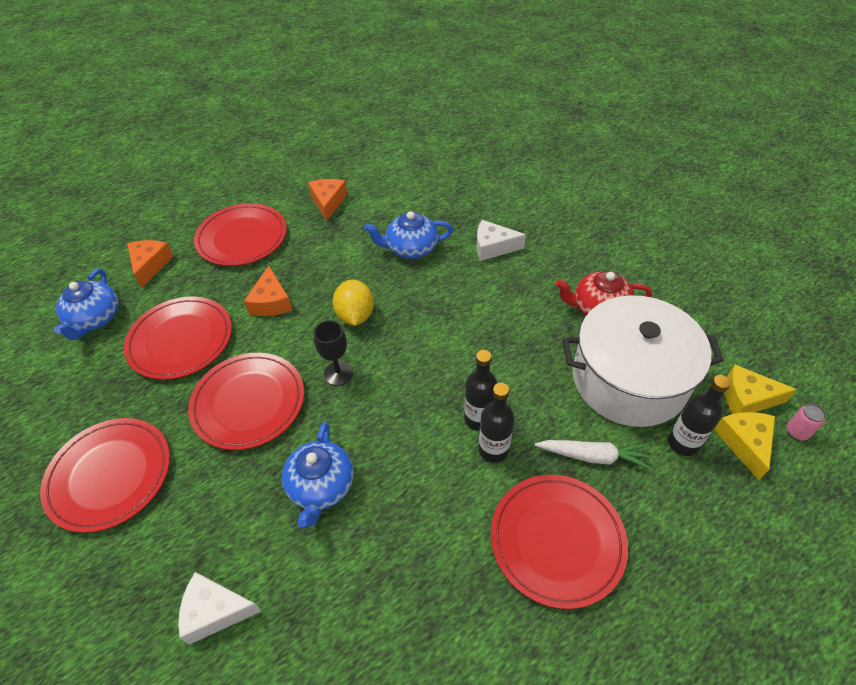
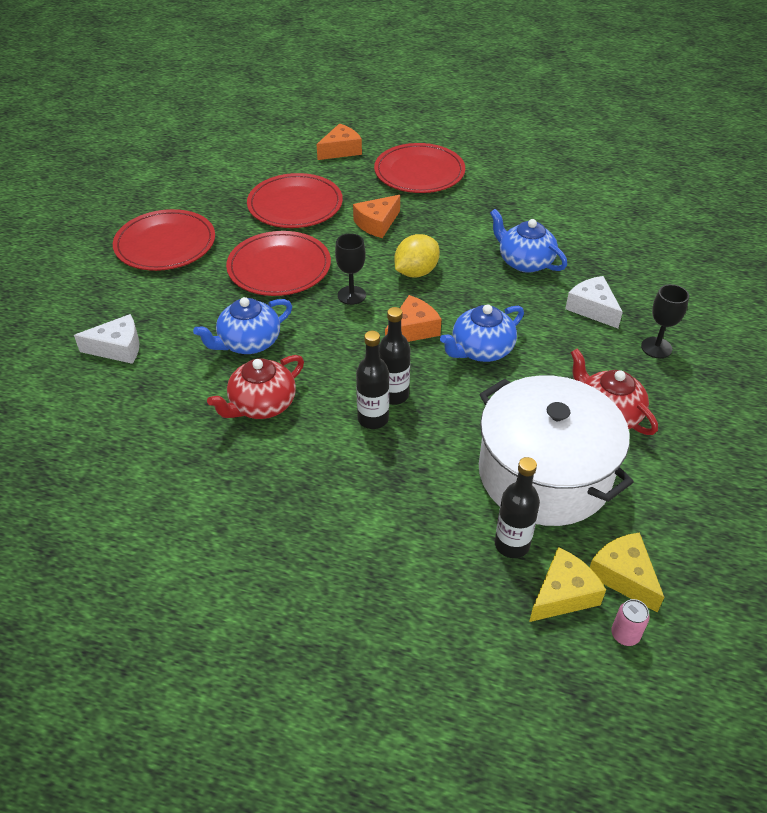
camera: 50 degrees right, 5 degrees down
(95, 319) = (270, 159): blue teapot -> blue teapot (481, 350)
(215, 611) = (118, 348): white cheese -> white cheese turned 120 degrees clockwise
(328, 202) = (514, 190): orange cheese -> orange cheese (413, 330)
(409, 524) = (262, 405): none -> red teapot
(557, 540) = (327, 499): red plate -> none
(558, 243) = (656, 348): none -> black goblet
(593, 456) = (431, 486): white carrot -> none

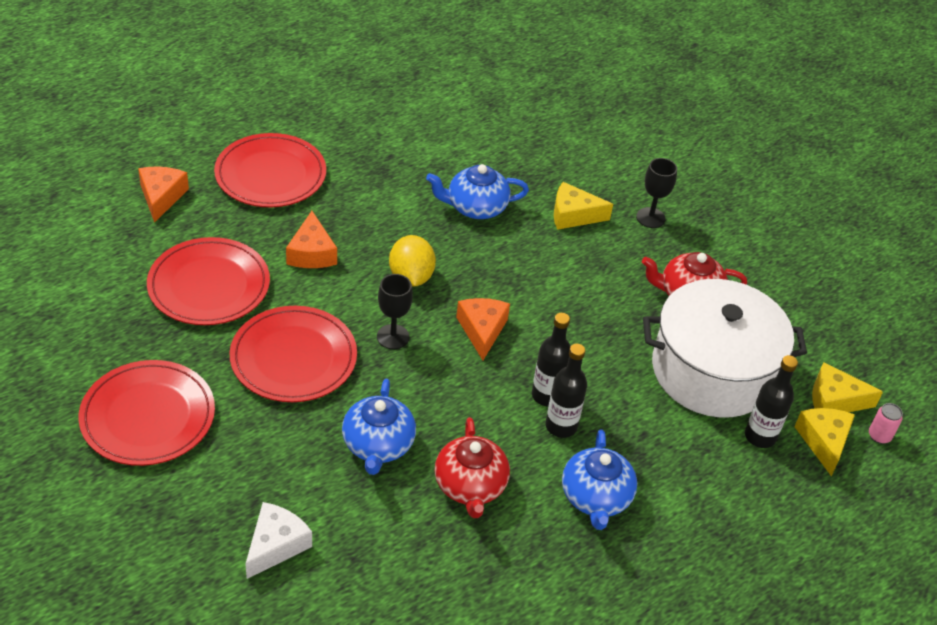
camera: 55 degrees left, 0 degrees up
(481, 350) = (551, 309): blue teapot -> blue teapot (596, 498)
(592, 308) = (573, 215): white cheese -> yellow cheese

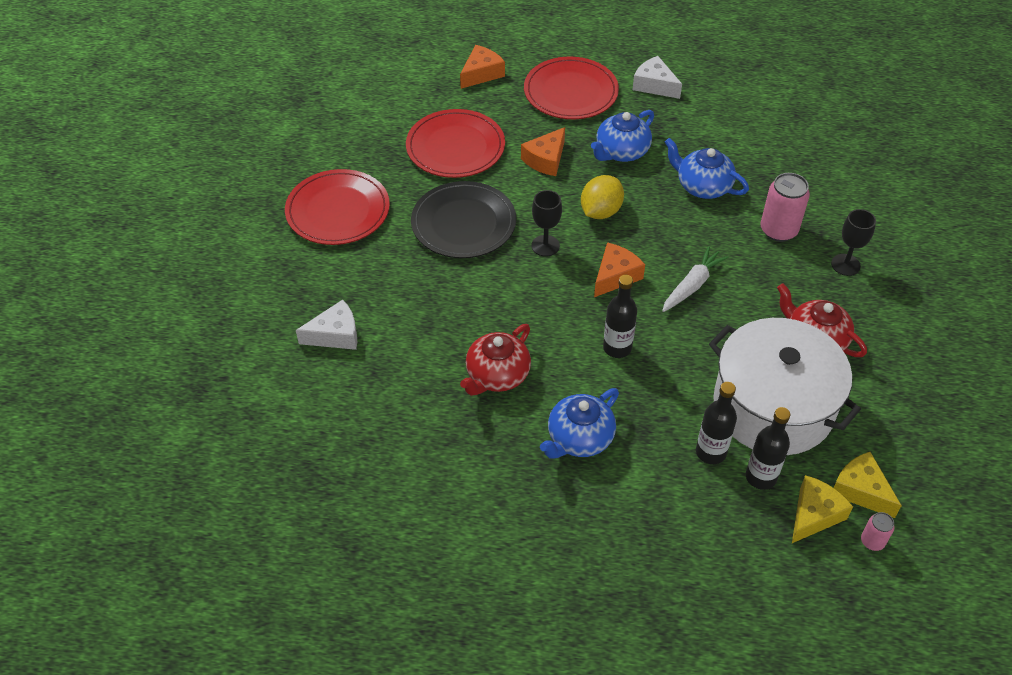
camera: 45 degrees right, 5 degrees up
(293, 358) = (463, 223): red plate -> black plate
(343, 132) = (654, 85): none -> white cheese
(378, 445) = (462, 311): blue teapot -> blue teapot (621, 152)
(553, 302) = (692, 285): none -> white carrot
(561, 426) = (605, 375): black bottle -> black bottle (710, 452)
(573, 215) = (778, 230): yellow cheese -> pink can

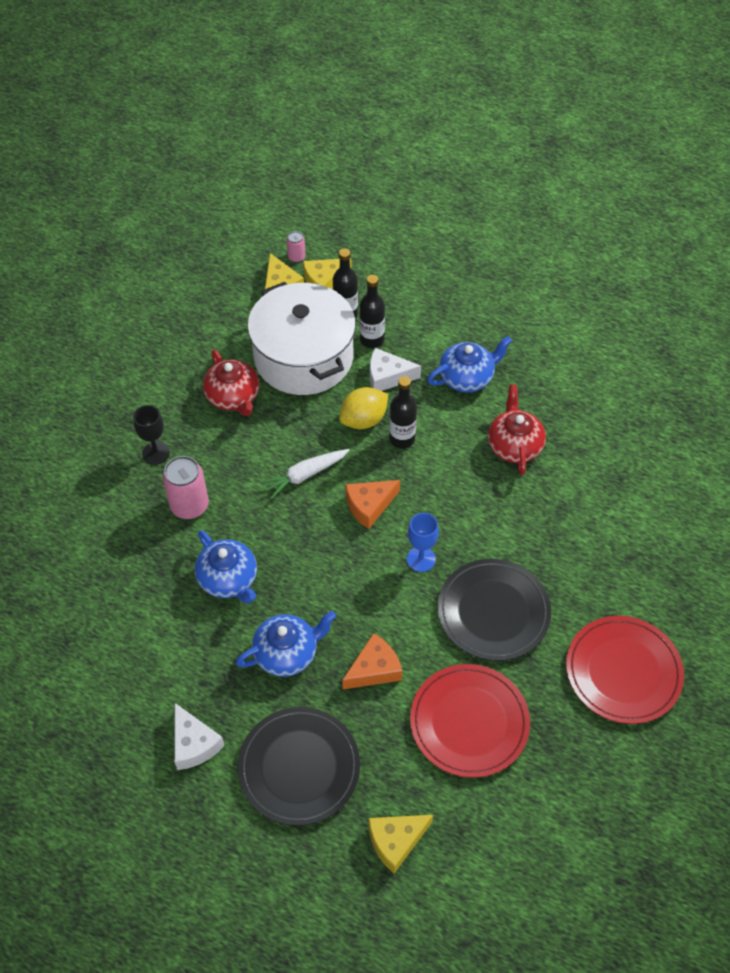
camera: 160 degrees left, 5 degrees up
(335, 335) = (649, 525): white cheese -> white cheese (387, 377)
(481, 73) = (396, 841): orange cheese -> yellow cheese
(497, 375) = (514, 445): red teapot -> red teapot turned 60 degrees counterclockwise
(545, 246) = (421, 559): black goblet -> blue goblet
(570, 92) = (299, 767): red plate -> black plate
(600, 211) = (348, 582): yellow lemon -> yellow lemon (363, 420)

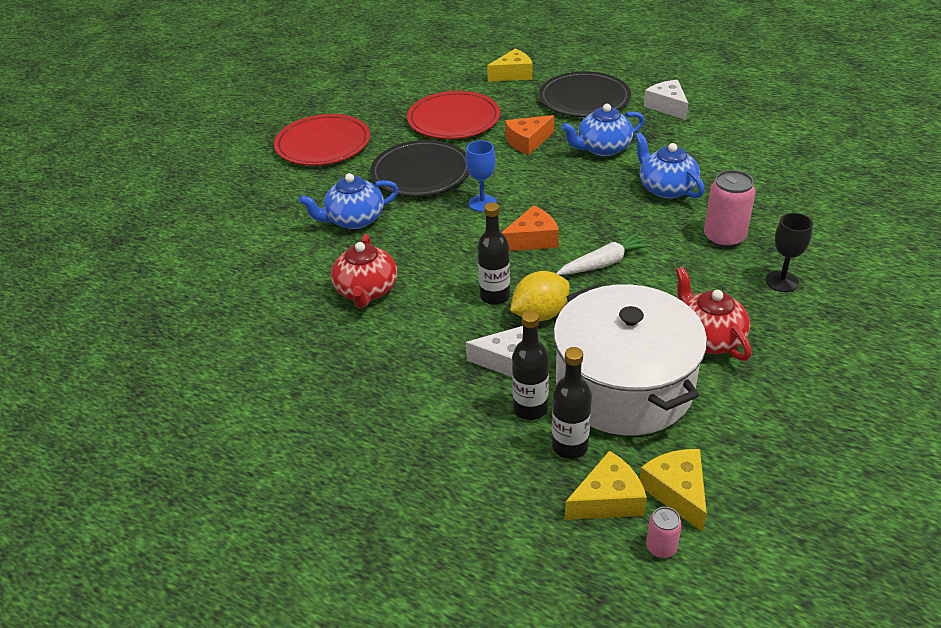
camera: 175 degrees left, 15 degrees down
(467, 377) = (406, 361): blue teapot -> blue teapot (354, 219)

